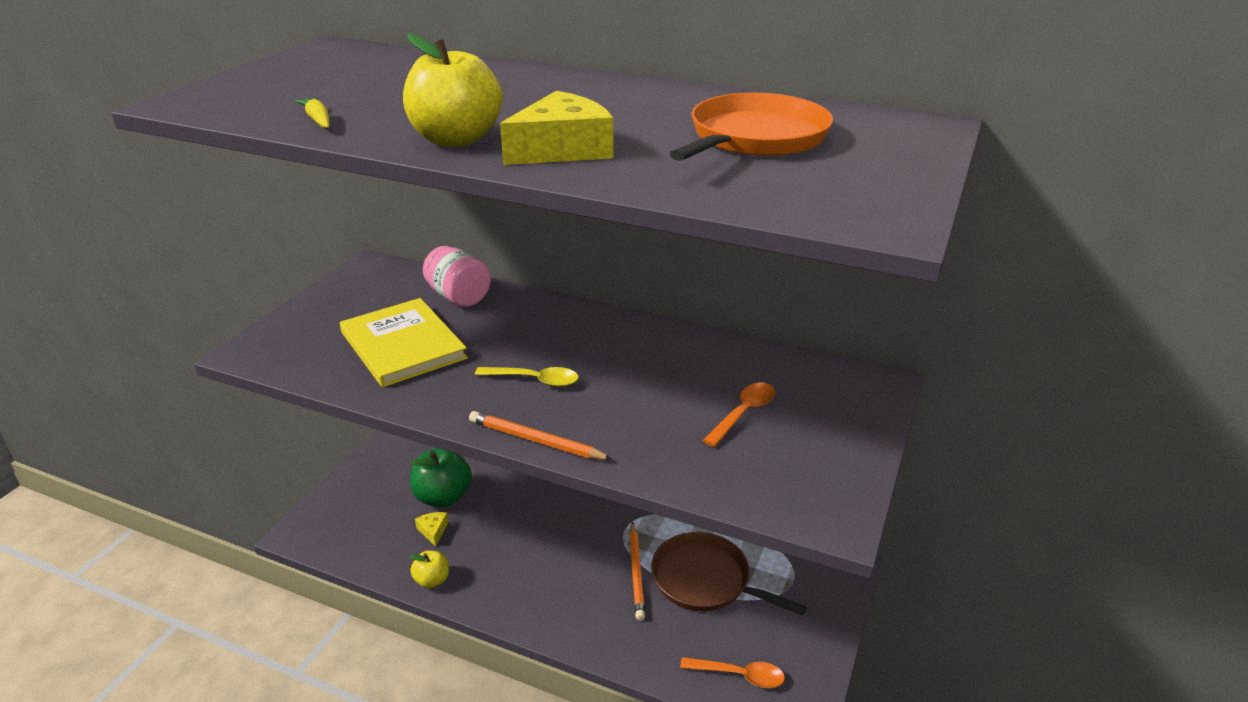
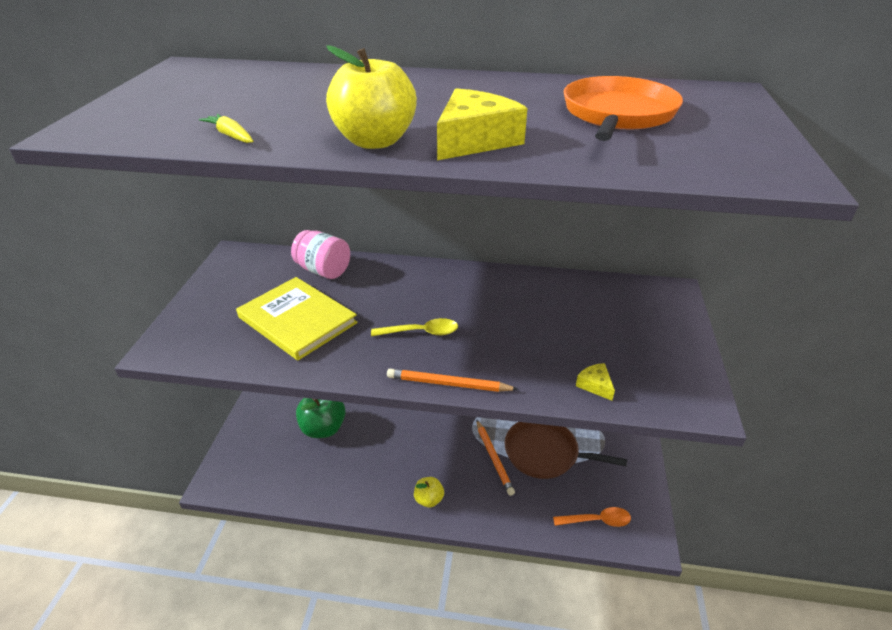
camera: 15 degrees left, 5 degrees up
(432, 580) = (341, 499): yellow apple -> yellow apple (429, 499)
(433, 531) = (326, 458): yellow cheese -> yellow cheese (595, 385)
(743, 413) = (592, 332): orange spoon -> none

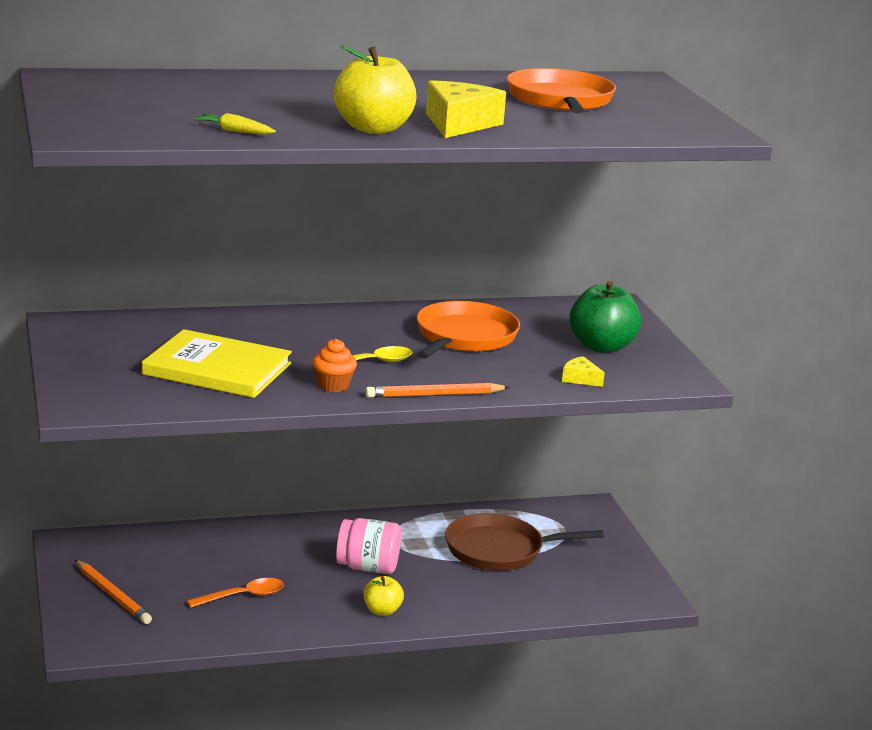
camera: 25 degrees left, 15 degrees down
(323, 270) = (201, 326): pink jar -> pink jar (368, 567)
(323, 428) = (191, 573): green apple -> green apple (602, 347)
(371, 356) = (333, 385): none -> orange cupcake
(494, 458) = (439, 564): orange pencil -> orange pencil (112, 595)
(518, 312) = (464, 337): none -> orange pan
(597, 520) = (590, 593): orange spoon -> orange spoon (243, 596)

